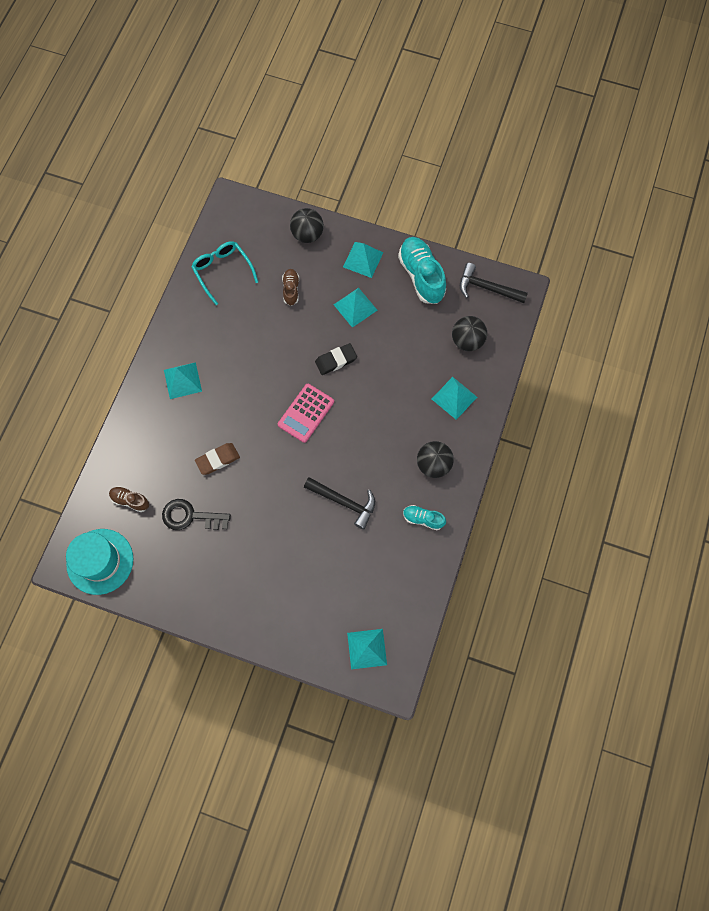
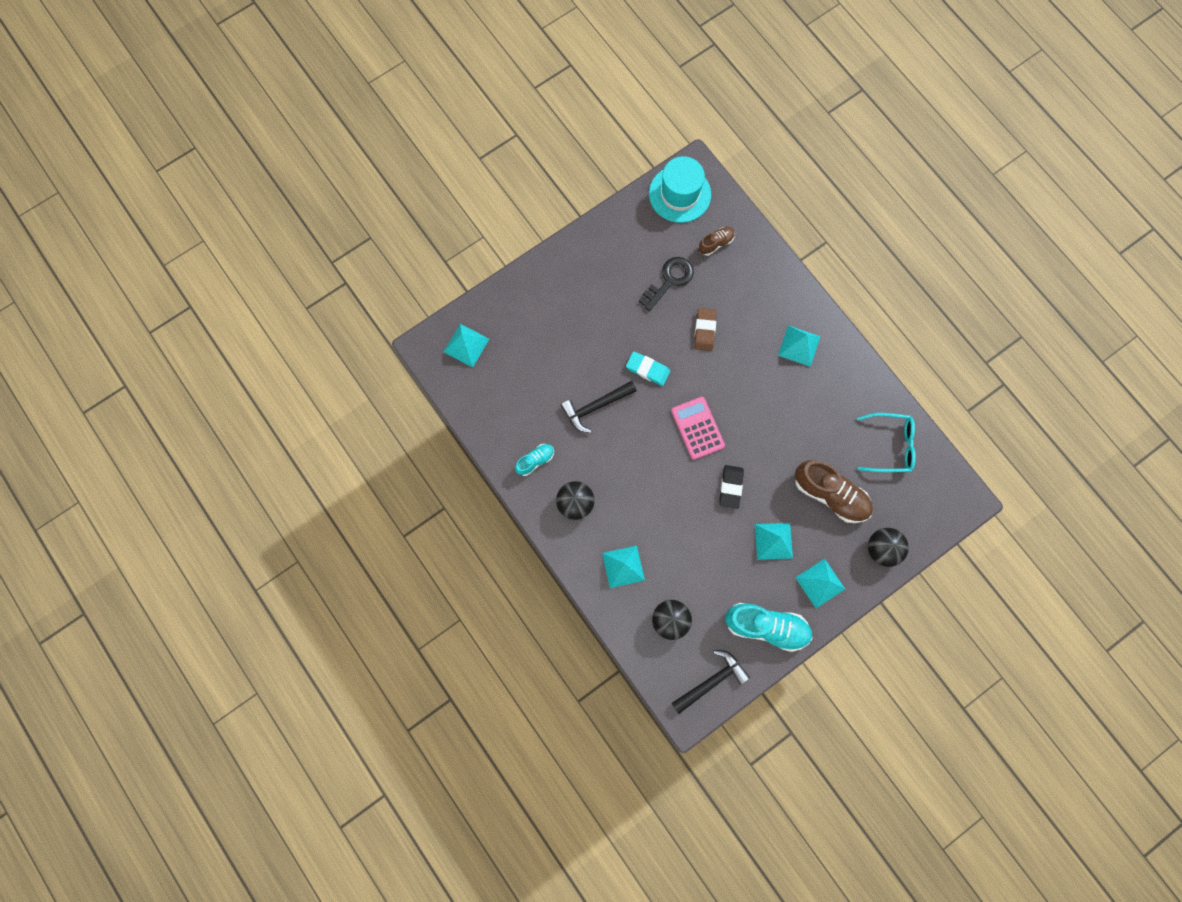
camera: 125 degrees right, 5 degrees up
(283, 482) = (647, 369): none -> turquoise eraser
(291, 290) = (830, 494): brown shoe -> brown shoe, size x1.91

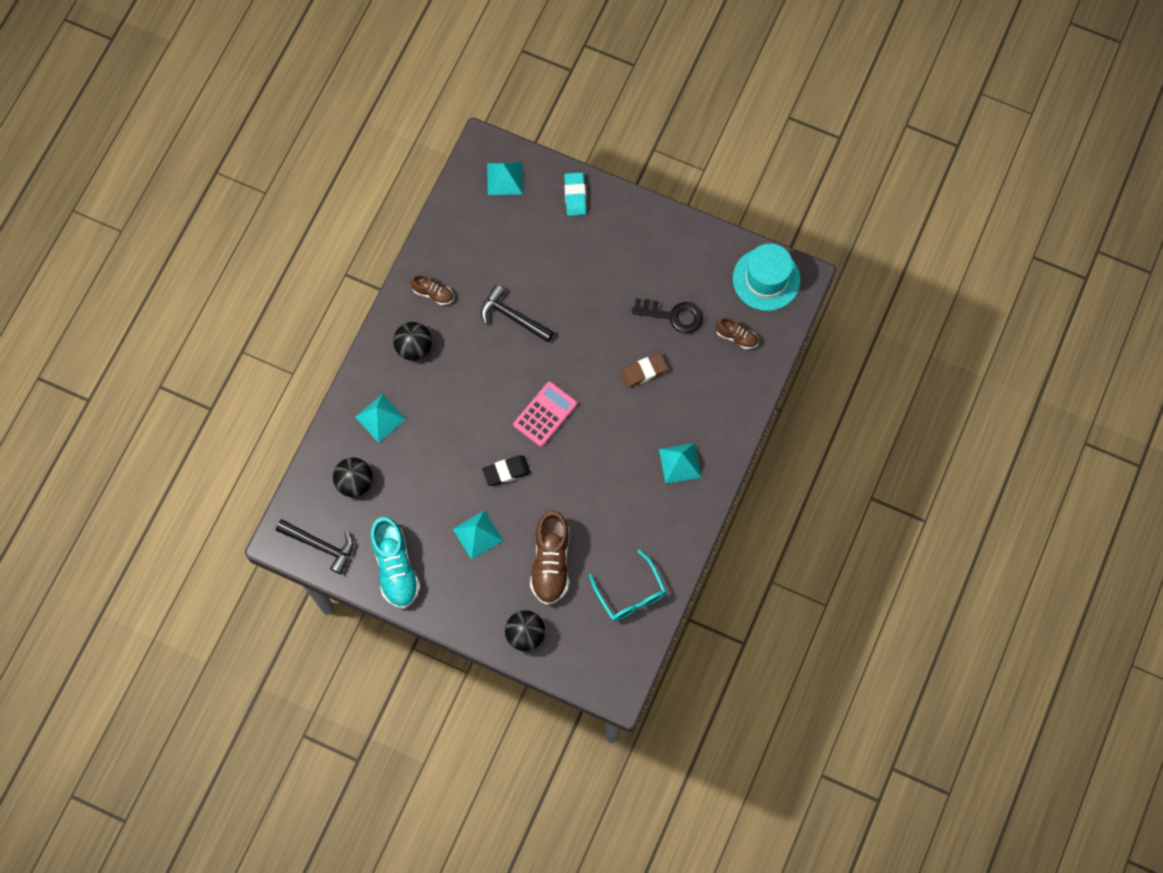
camera: 60 degrees right, 5 degrees down
(535, 460) = (433, 293): turquoise shoe -> brown shoe
(647, 369) = (575, 342): turquoise eraser -> turquoise eraser (575, 195)
(820, 583) = (462, 595): turquoise pyramid -> none

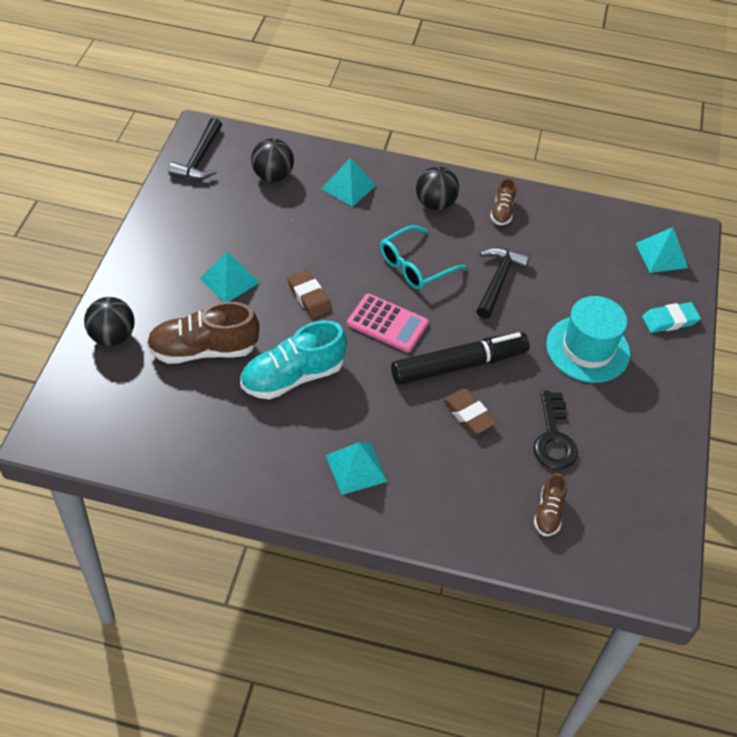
camera: 75 degrees right, 20 degrees down
(395, 567) = (182, 217): turquoise shoe -> turquoise shoe (292, 377)
(506, 471) = (309, 297): black eraser -> brown eraser
(596, 368) = (459, 365): none -> black marker
(630, 594) = (172, 435): turquoise glasses -> turquoise glasses (414, 266)
(766, 279) = (643, 540): turquoise hat -> turquoise hat (587, 349)

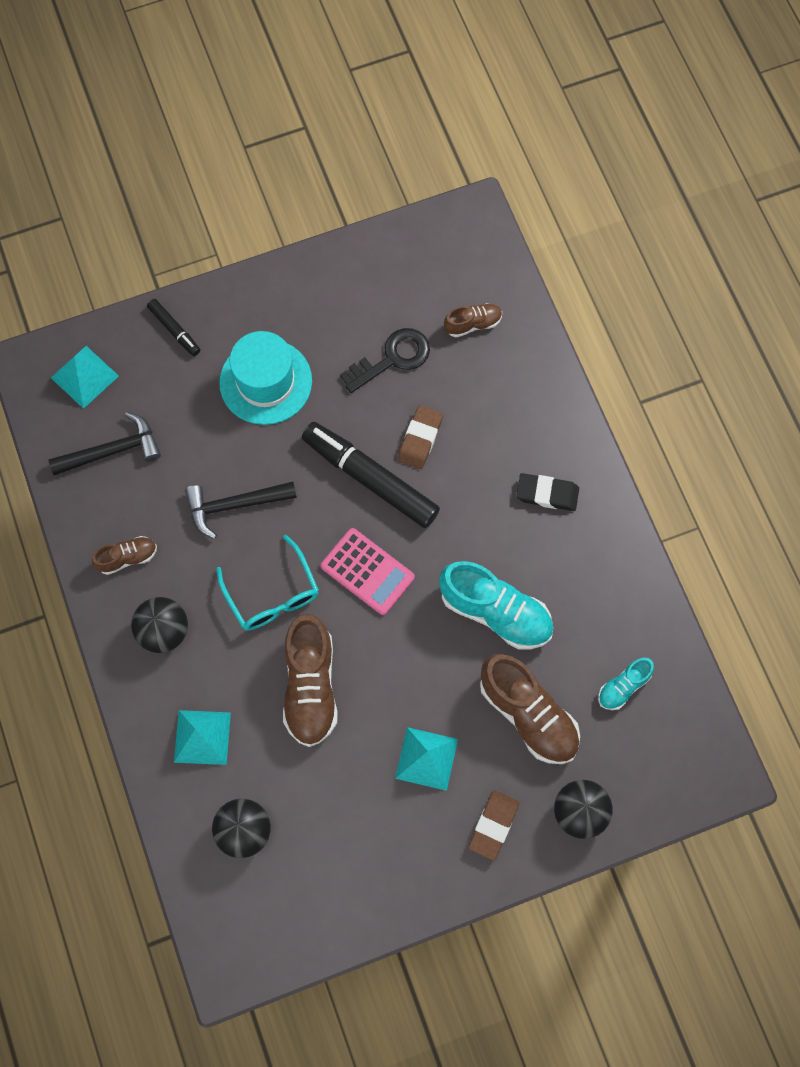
camera: 120 degrees left, 20 degrees up
(167, 417) = (623, 686): none -> turquoise shoe
(199, 158) = (275, 934): black hammer -> black hammer (112, 451)
(309, 297) = (389, 666): brown eraser -> brown eraser (493, 825)
(333, 251) = (310, 686): none -> brown shoe
(356, 468) = (547, 494): turquoise pyramid -> black eraser
(387, 323) = (367, 571): pink calculator -> pink calculator turned 135 degrees clockwise
(414, 266) = (272, 594): turquoise glasses -> turquoise glasses turned 45 degrees clockwise
(669, 320) = (174, 330): turquoise eraser -> black marker

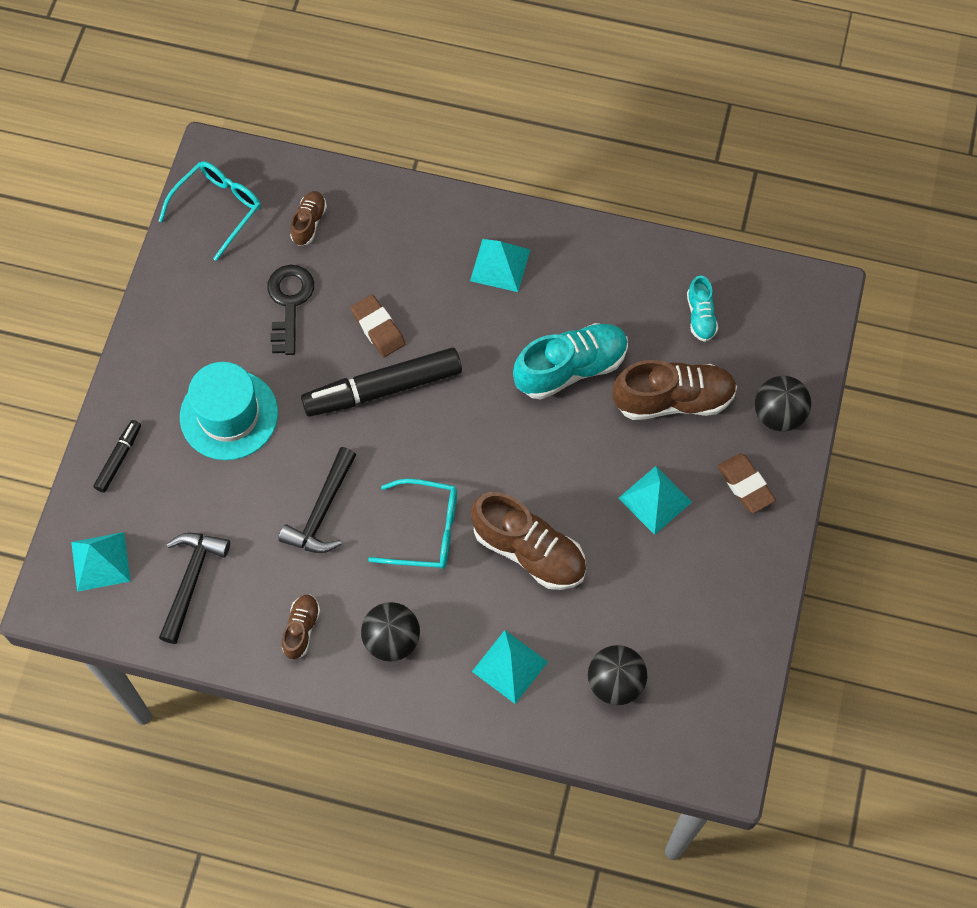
camera: 55 degrees left, 5 degrees down
(174, 330) = (119, 458): black marker -> black marker turned 60 degrees counterclockwise
(367, 571) = (462, 443): pink calculator -> none
(434, 250) = (218, 208): none -> turquoise glasses
(547, 494) = (500, 265): black eraser -> turquoise pyramid

